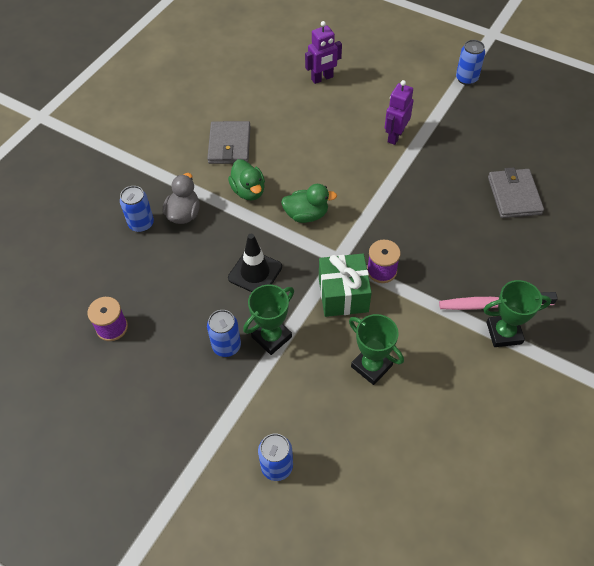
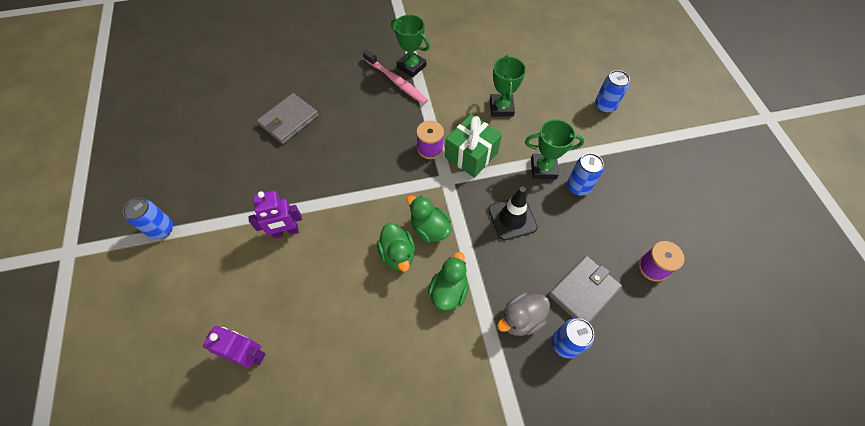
camera: 135 degrees left, 5 degrees up
(229, 145) = (414, 358): grey wallet -> grey wallet (583, 291)
(307, 183) = (397, 254): none -> green duck

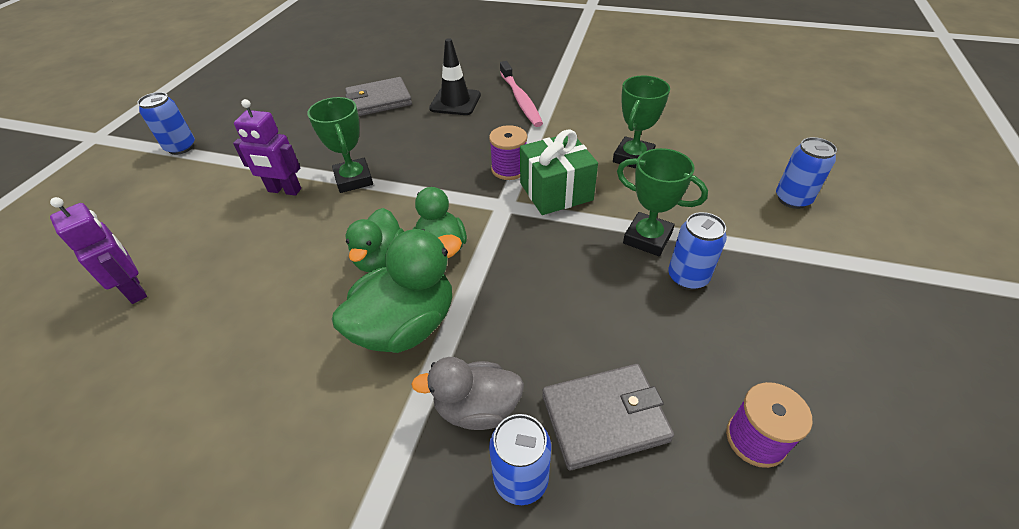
camera: 30 degrees right, 15 degrees down
(411, 66) = (549, 92): green trophy -> green trophy (354, 179)
(448, 291) = (406, 326): green duck -> green duck, size x1.52
(512, 218) = (559, 278): black traffic cone -> black traffic cone (455, 102)

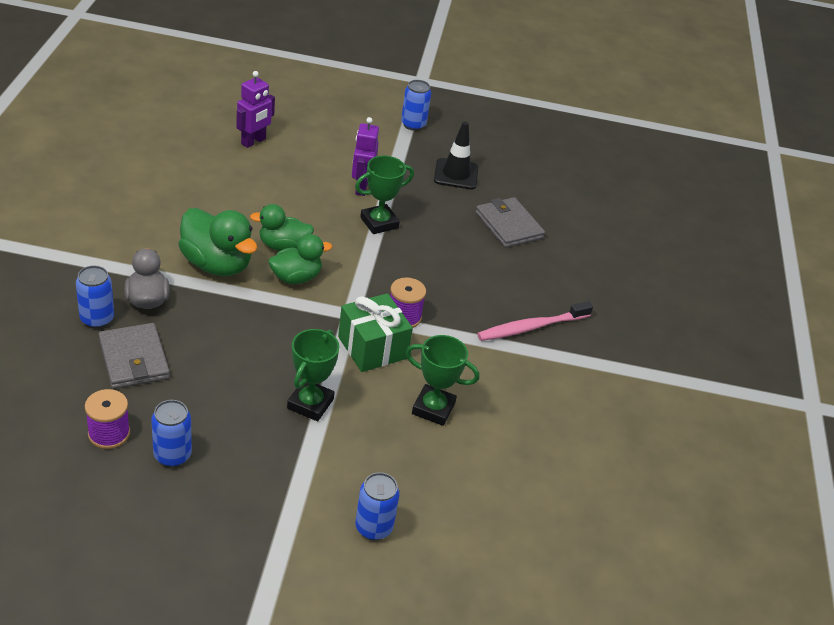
camera: 75 degrees right, 5 degrees down
(455, 102) = (517, 278): black traffic cone -> black traffic cone (456, 174)
(687, 277) = (261, 423): blue can -> blue can (172, 455)

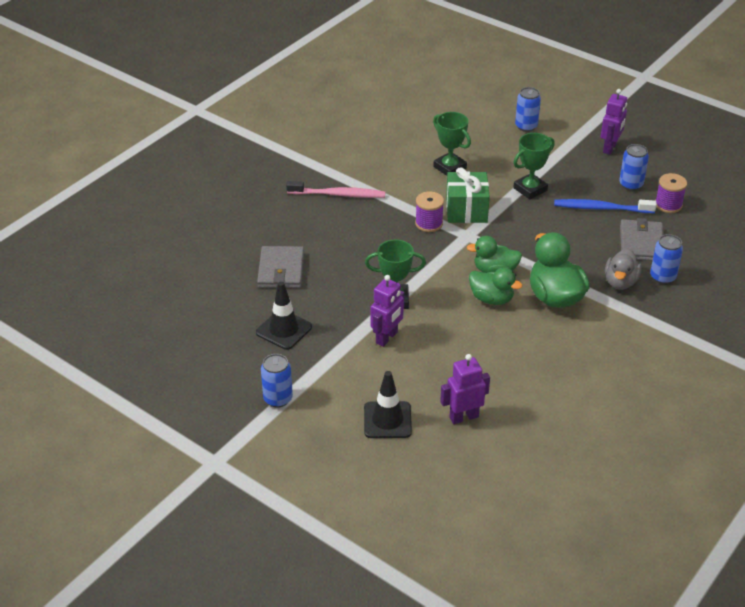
camera: 145 degrees left, 0 degrees up
(202, 400) = (601, 208): none -> blue toothbrush
(225, 523) = (610, 148): none -> purple robot
(315, 127) = (387, 420): none -> black traffic cone

